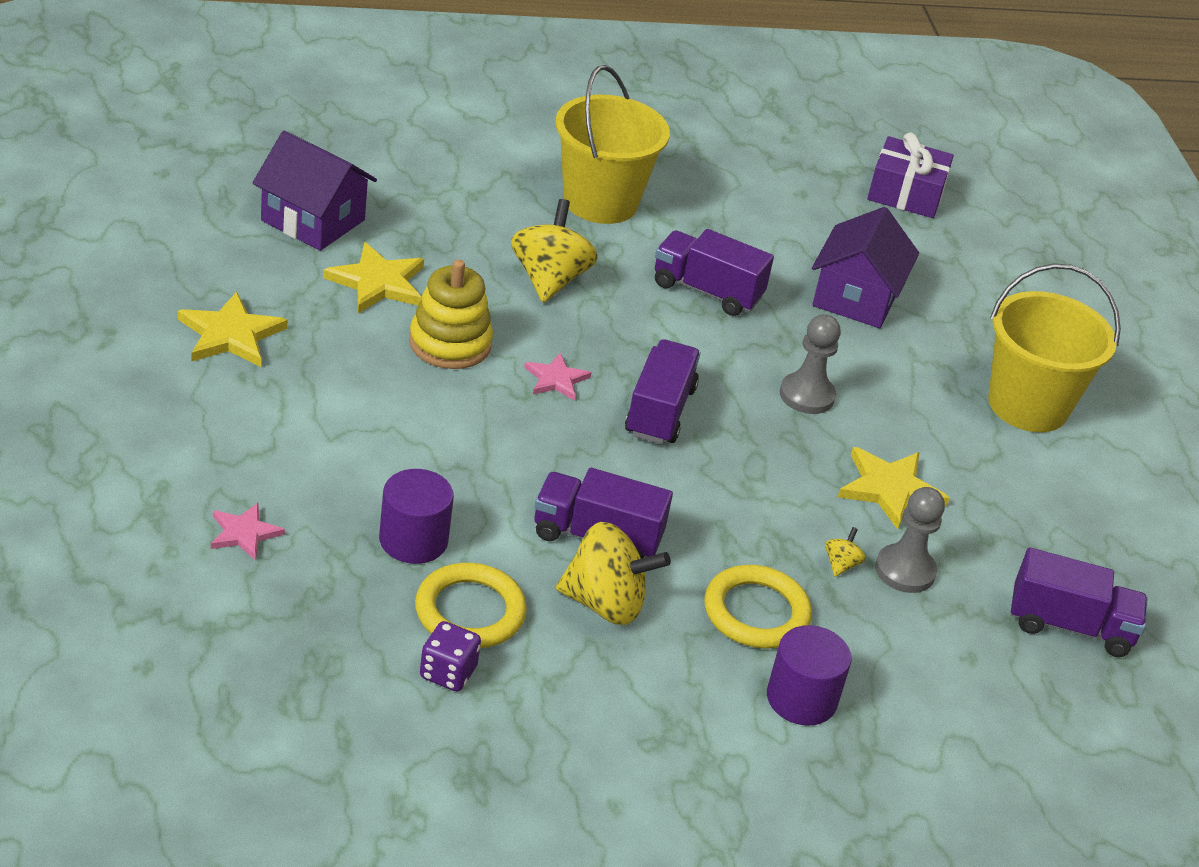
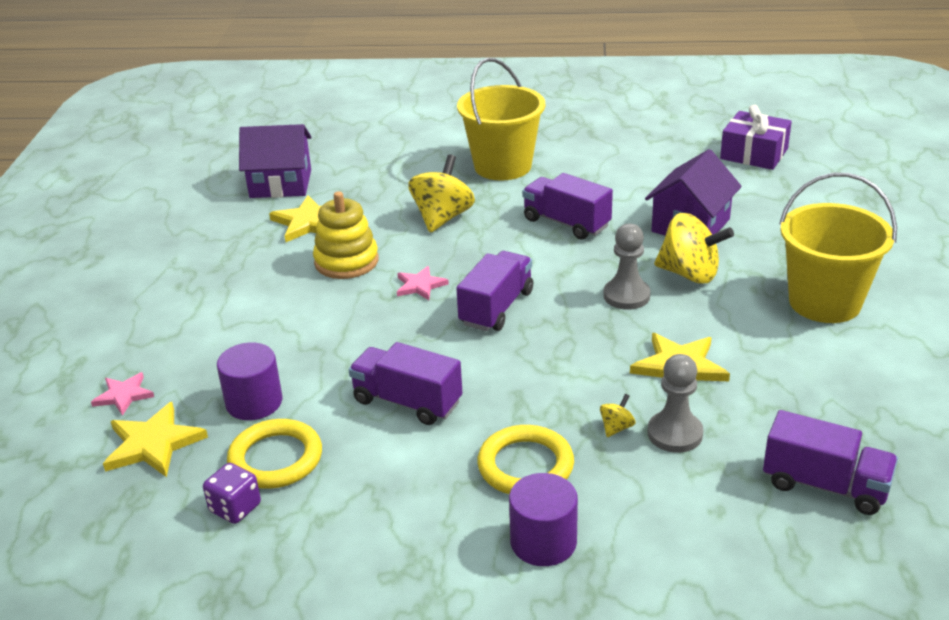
camera: 20 degrees right, 5 degrees down
(230, 334) = (184, 258): yellow star -> yellow star (153, 444)
(312, 220) = (280, 184): purple house -> purple house turned 45 degrees counterclockwise
(605, 603) = (393, 455): yellow spinning top -> yellow spinning top (689, 274)

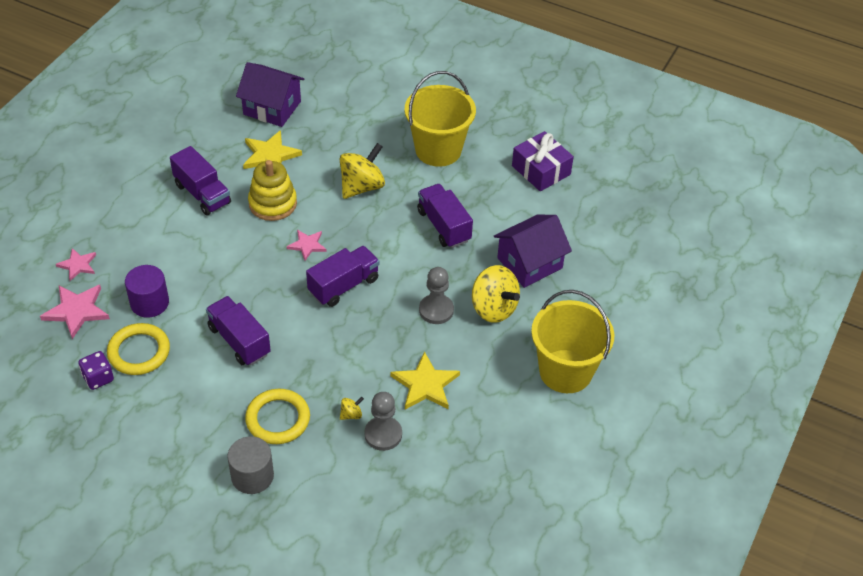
camera: 20 degrees right, 15 degrees up
(153, 444) = (76, 311): yellow star -> pink star
(543, 542) = (252, 476): purple cylinder -> grey cylinder
(754, 154) = (634, 209): purple gift -> purple gift (541, 170)
(825, 485) = (444, 510): purple truck -> purple truck (202, 194)

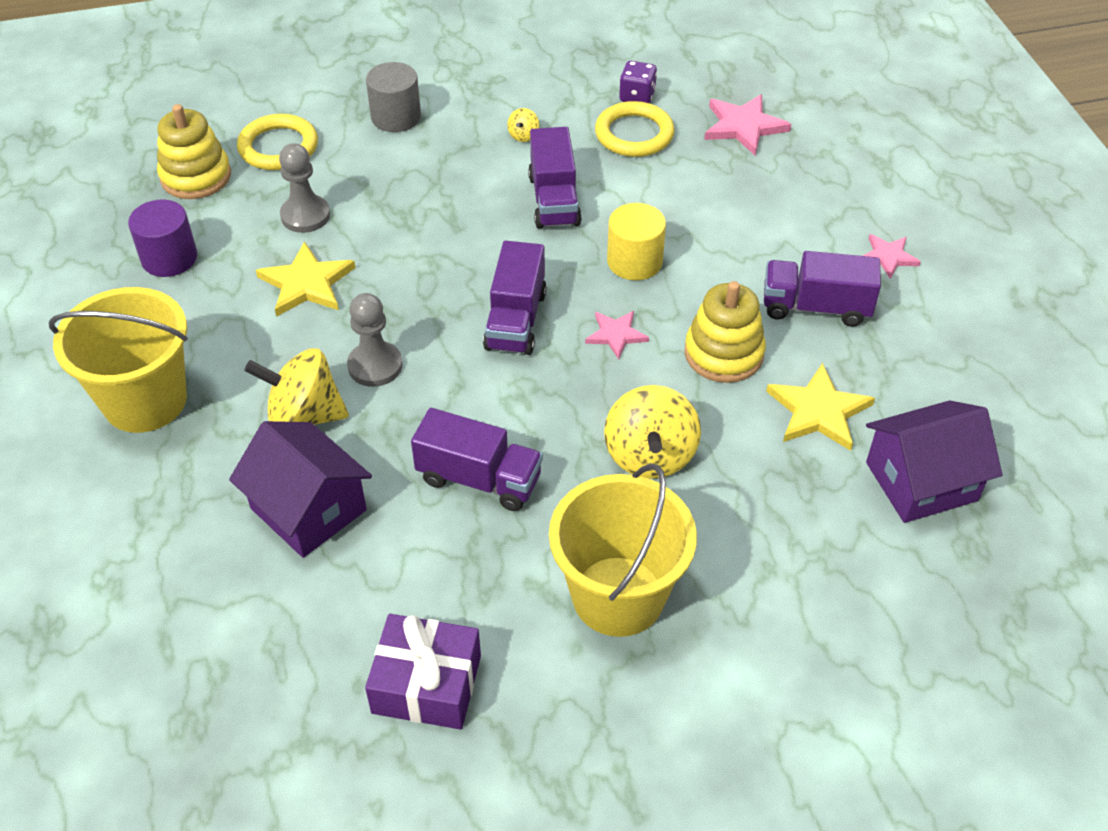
camera: 140 degrees right, 0 degrees up
(78, 265) = (811, 159): pink star -> pink star (888, 257)
(149, 303) = (690, 174): purple cylinder -> purple cylinder (169, 258)
(239, 341) = (554, 200): purple truck -> purple truck turned 75 degrees clockwise
(248, 275) = (634, 261): none -> yellow cylinder
(278, 419) = (427, 166): yellow ring -> yellow ring (278, 147)
(351, 414) = (358, 212): yellow spinning top -> yellow spinning top (523, 135)
(420, 520) = (196, 176): none -> yellow stacking toy
(530, 263) = (308, 509): purple house -> purple house turned 60 degrees counterclockwise

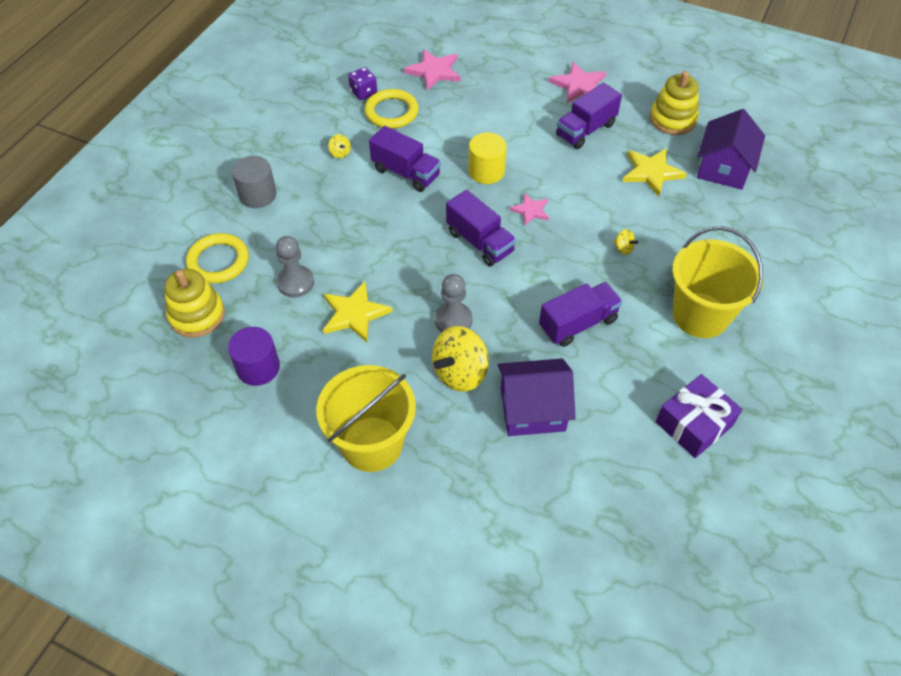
camera: 50 degrees left, 5 degrees up
(650, 455) = (623, 248): yellow spinning top -> yellow spinning top, size x0.44
(723, 353) = (583, 180): yellow stacking toy -> yellow stacking toy (672, 119)
(888, 257) = (579, 85): pink star -> pink star, size x1.61

